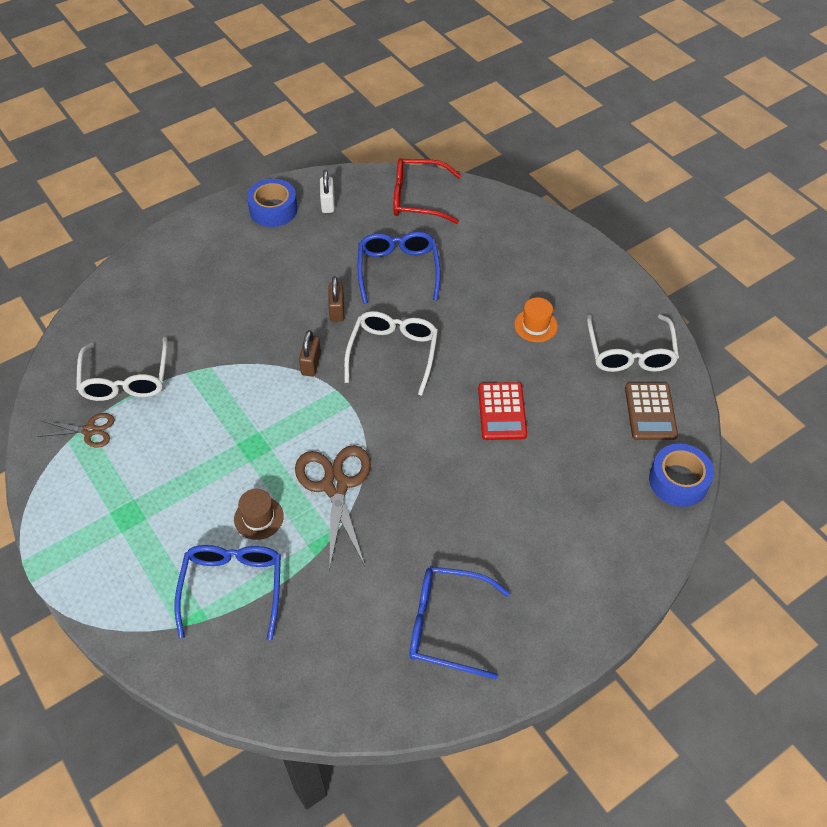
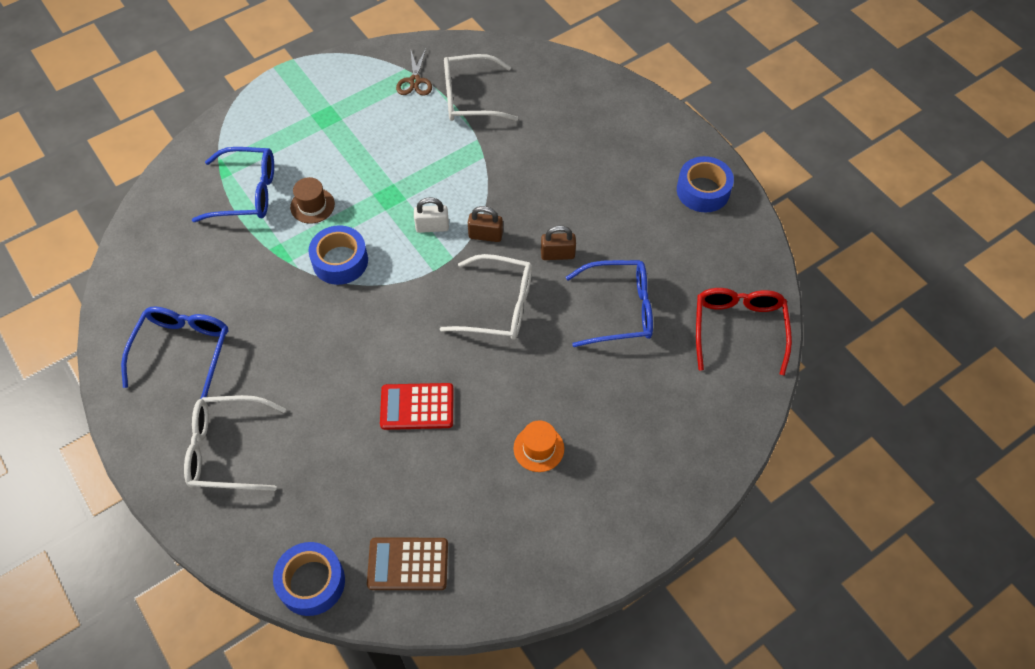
camera: 90 degrees right, 5 degrees up
(328, 203) = (718, 240): white padlock -> white padlock (432, 227)
(335, 485) = (340, 261): brown scissors -> blue tape
(630, 353) = (496, 552): white glasses -> white glasses (227, 450)

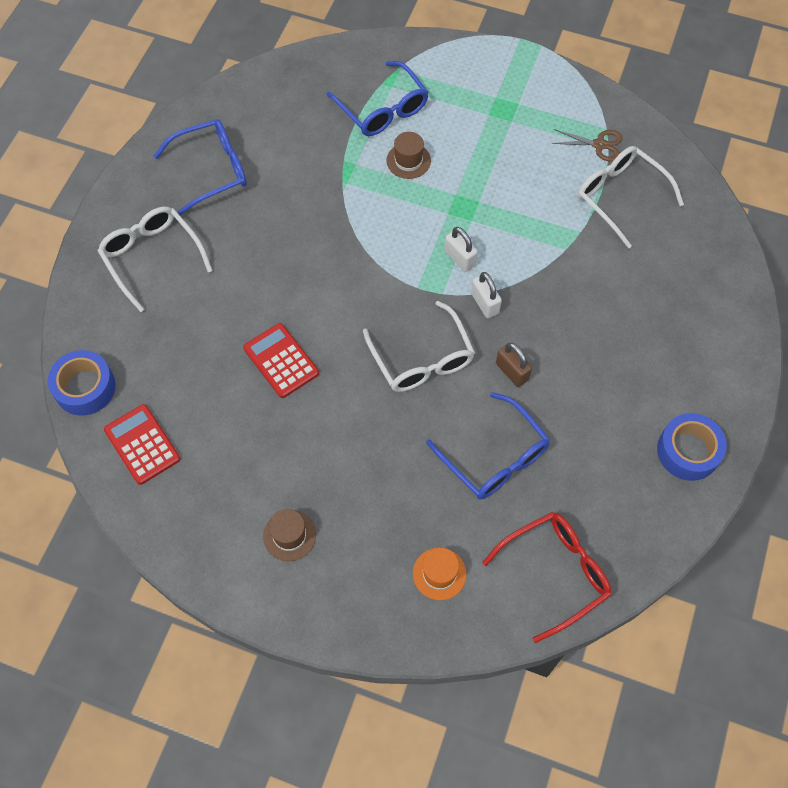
camera: 55 degrees right, 5 degrees up
(340, 261) = (372, 216): blue tape -> none
(408, 564) = (142, 444): brown calculator -> red calculator
(415, 81) = (599, 145): brown scissors -> brown scissors turned 135 degrees counterclockwise
(485, 235) = (485, 303): brown padlock -> white padlock
(538, 448) = (309, 476): orange hat -> orange hat (439, 573)
(580, 494) = (289, 535): none -> brown hat

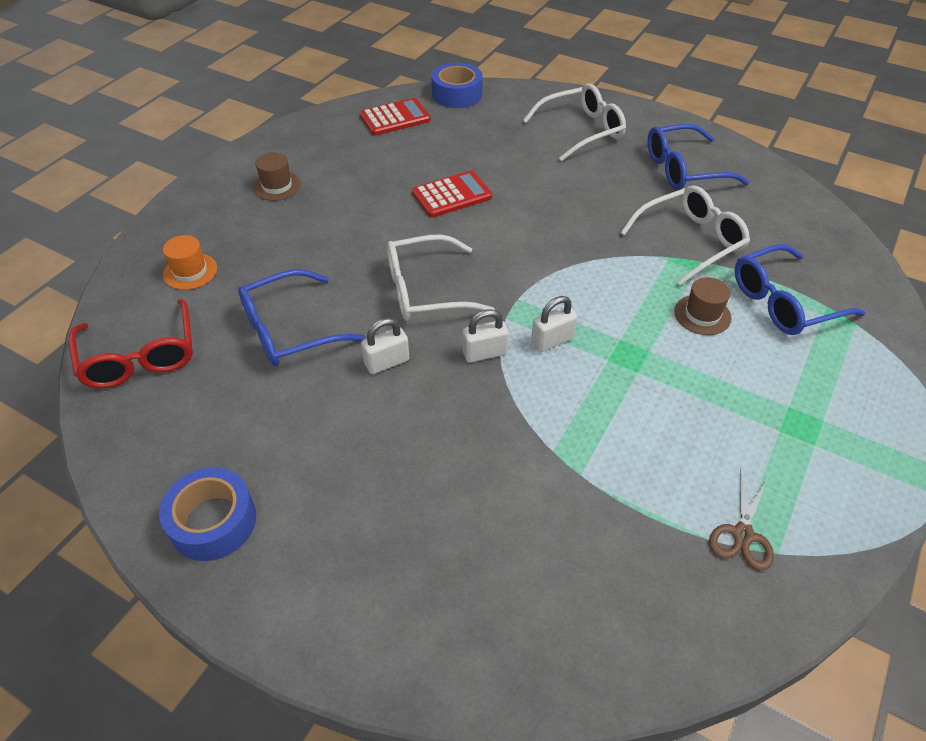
camera: 100 degrees right, 15 degrees down
(212, 170) = (684, 169): blue glasses -> blue glasses turned 90 degrees clockwise
(512, 372) = (387, 362): brown padlock -> white padlock
(620, 197) = (640, 540): white glasses -> white glasses (690, 241)

